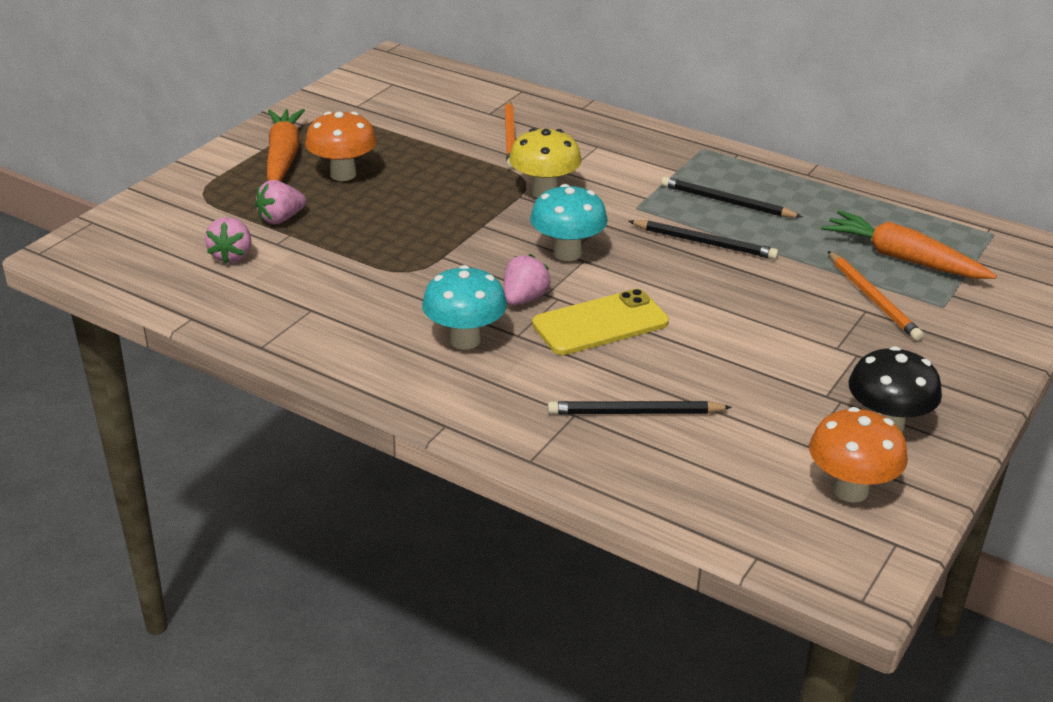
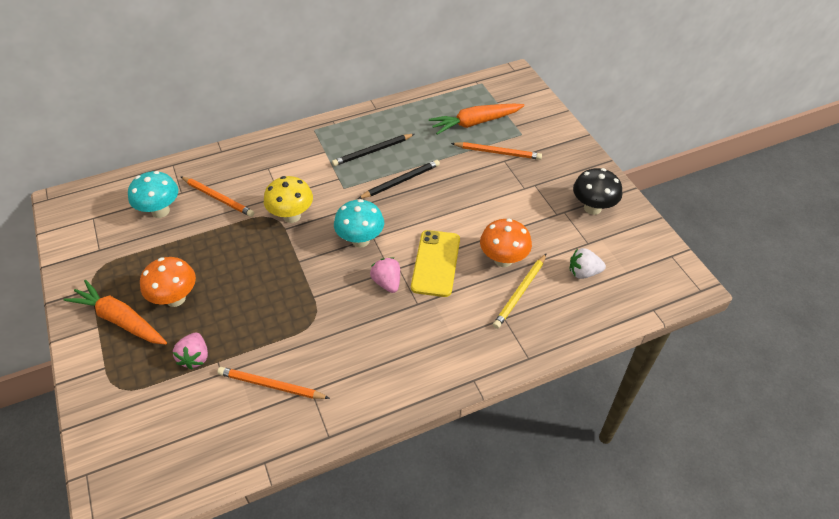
camera: 55 degrees left, 15 degrees up
(232, 256) = (212, 405): pink strawberry -> none
(291, 281) = (271, 385): none -> orange pencil
(465, 340) = (403, 330): turquoise mushroom -> turquoise mushroom (160, 211)
(635, 413) = (520, 292): black pencil -> yellow pencil
(744, 459) = (583, 272): none -> white strawberry
(850, 490) = (628, 248): orange mushroom -> orange mushroom (503, 259)

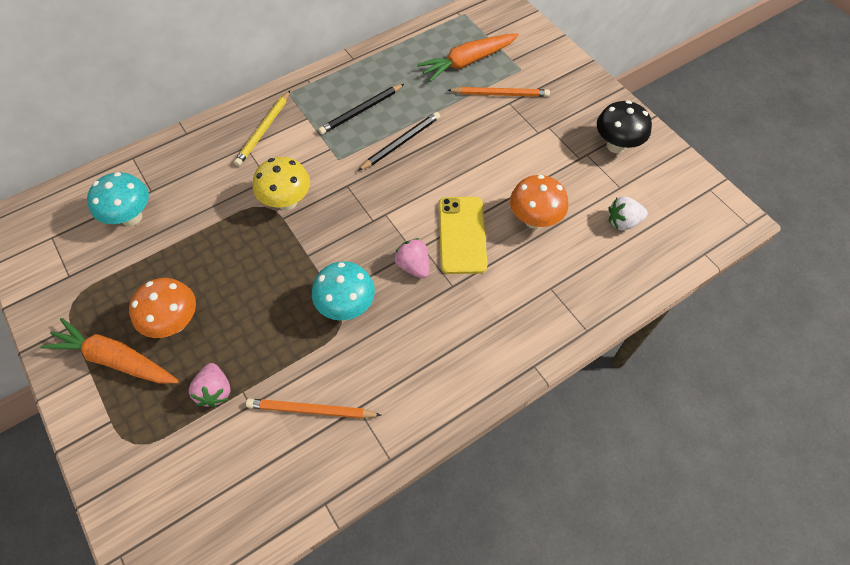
camera: 10 degrees left, 10 degrees up
(218, 198) = (196, 191): orange pencil -> none
(360, 240) = (372, 220): turquoise mushroom -> turquoise mushroom (346, 306)
(520, 292) = (561, 255): yellow pencil -> yellow pencil (264, 130)

